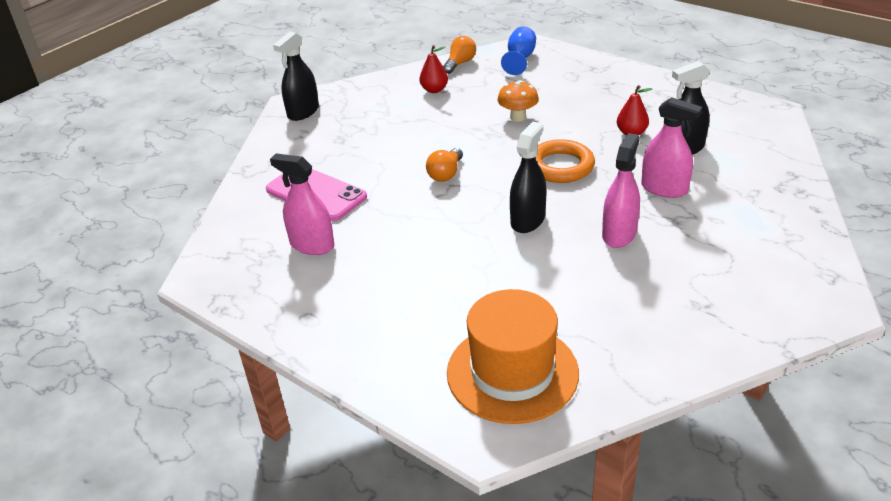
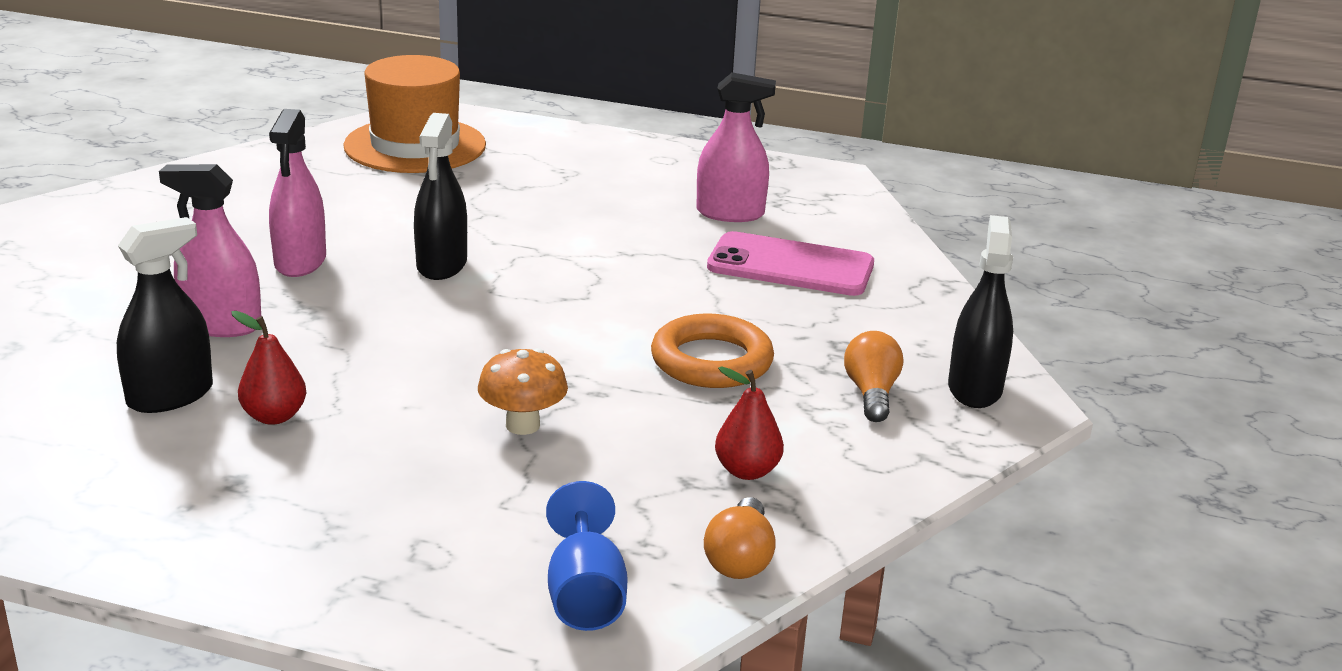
camera: 155 degrees right, 10 degrees down
(446, 174) = (605, 310): orange light bulb -> orange light bulb (871, 393)
(560, 166) = (408, 341): orange ring -> orange ring (711, 361)

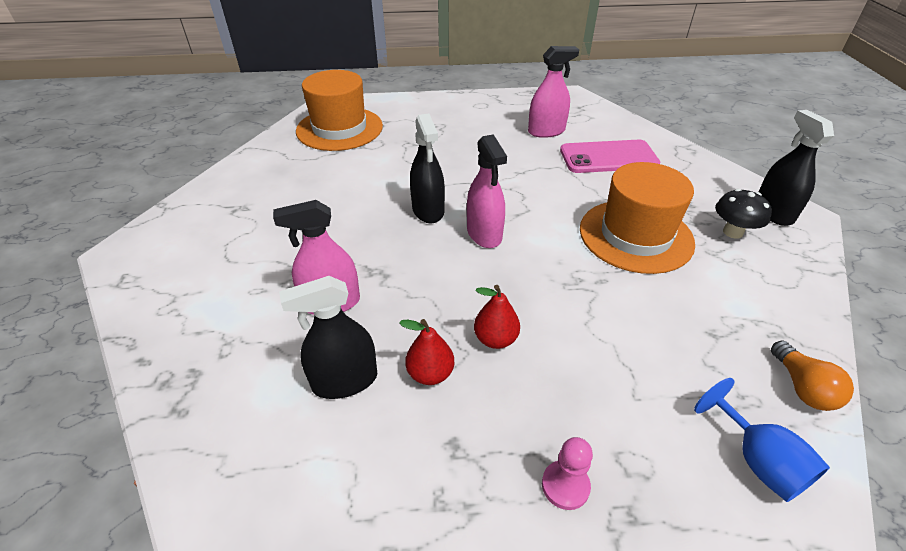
camera: 20 degrees left, 15 degrees up
(170, 396) = (345, 381): black spray bottle -> black spray bottle turned 135 degrees counterclockwise
(300, 262) = (341, 233): pink spray bottle -> pink spray bottle (484, 234)
(327, 544) = (565, 486): none -> pink pawn
(522, 425) = (585, 323): orange mushroom -> none
(711, 361) = (635, 235): orange ring -> orange hat
(747, 471) = (734, 313): red pear -> red pear (495, 339)
(871, 393) = (732, 232): orange light bulb -> black mushroom

